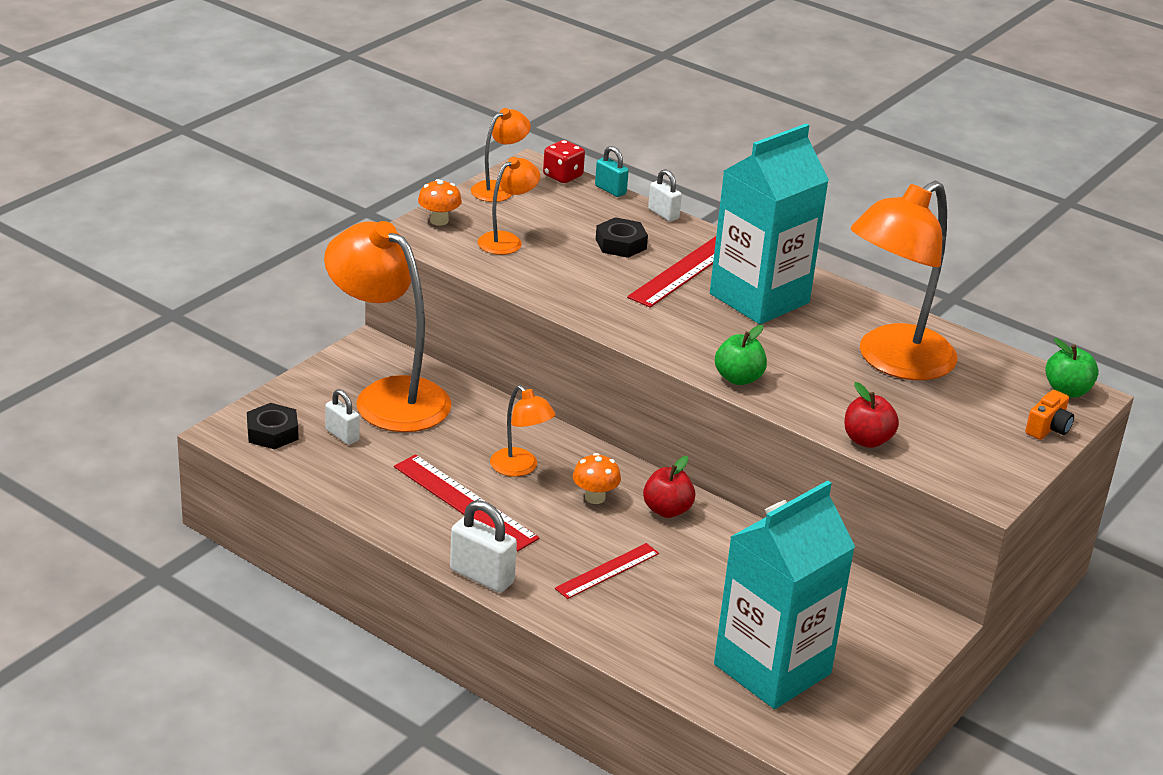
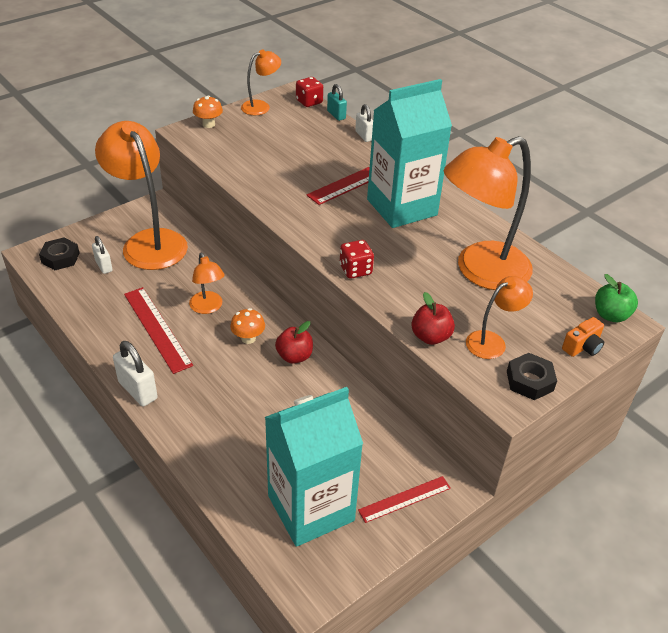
camera: 15 degrees right, 10 degrees up
(507, 240) = (246, 143): orange lamp -> orange lamp (492, 341)
(607, 571) = (228, 400): red ruler -> red ruler (405, 499)
(621, 244) = (323, 155): black nut -> black nut (530, 381)
(738, 378) = (355, 270): green apple -> red dice

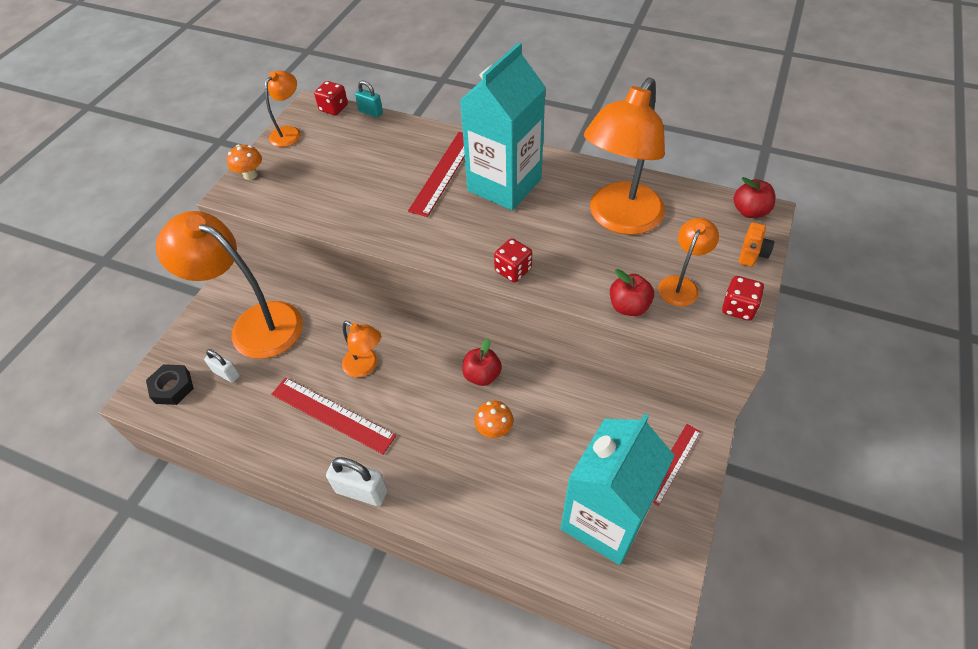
camera: 25 degrees left, 10 degrees up
(248, 338) = (427, 379): orange mushroom -> orange mushroom (494, 429)
(364, 136) = (414, 124): white padlock -> none
(530, 381) = (738, 308): black nut -> red dice
(610, 315) = (749, 211): green apple -> red apple

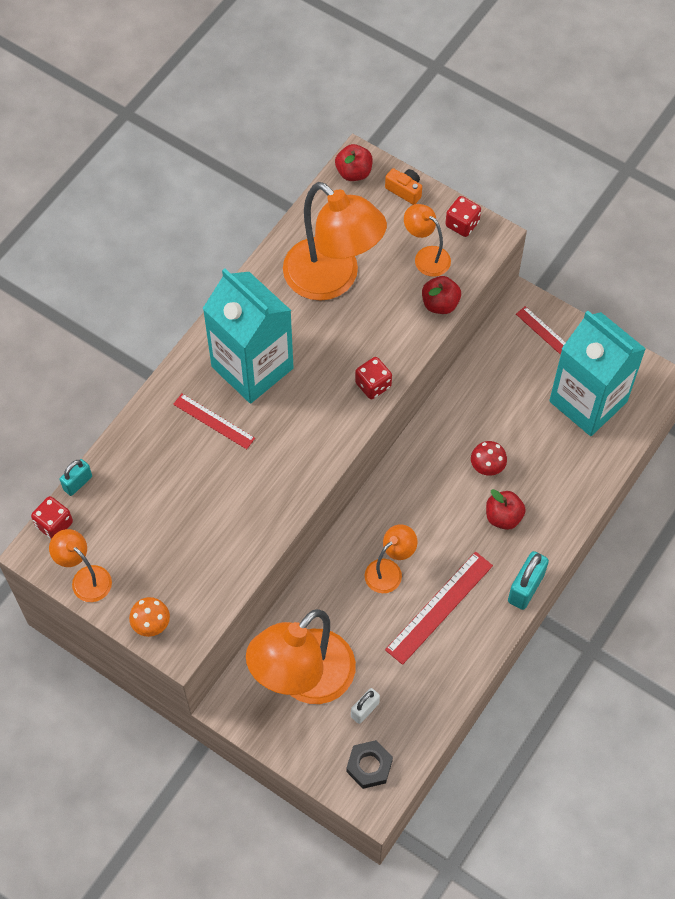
camera: 80 degrees left, 10 degrees up
(361, 491) = (525, 588): white padlock -> turquoise padlock
(444, 172) = (214, 421): red ruler -> red ruler, size x0.64
(482, 375) = (426, 466): red apple -> red apple (503, 517)
(494, 429) = (487, 467): orange mushroom -> red mushroom

